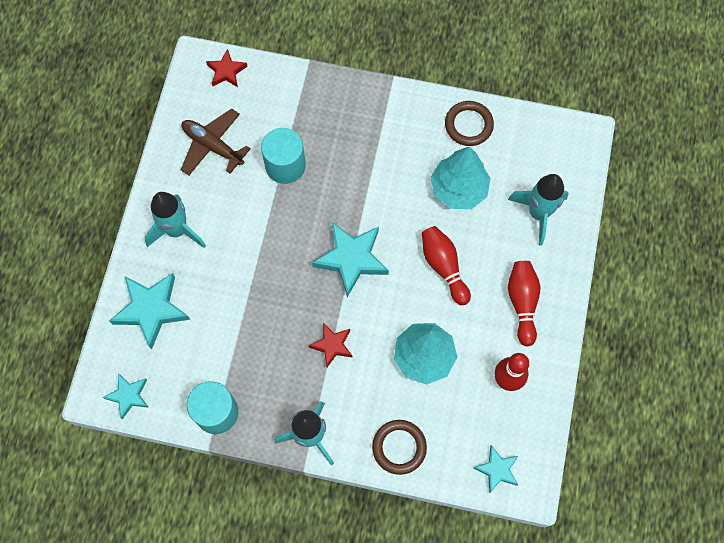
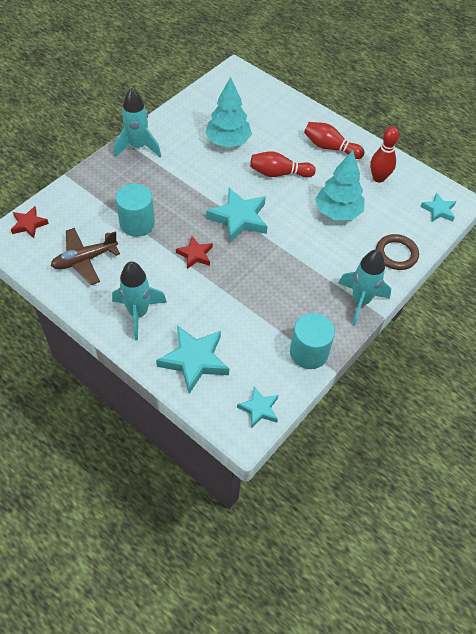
camera: 65 degrees left, 15 degrees down
(332, 345) = (298, 258): red star -> red star (195, 255)
(468, 125) = (185, 116): brown ring -> none
(538, 213) = (273, 113): turquoise rocket -> turquoise rocket (138, 147)

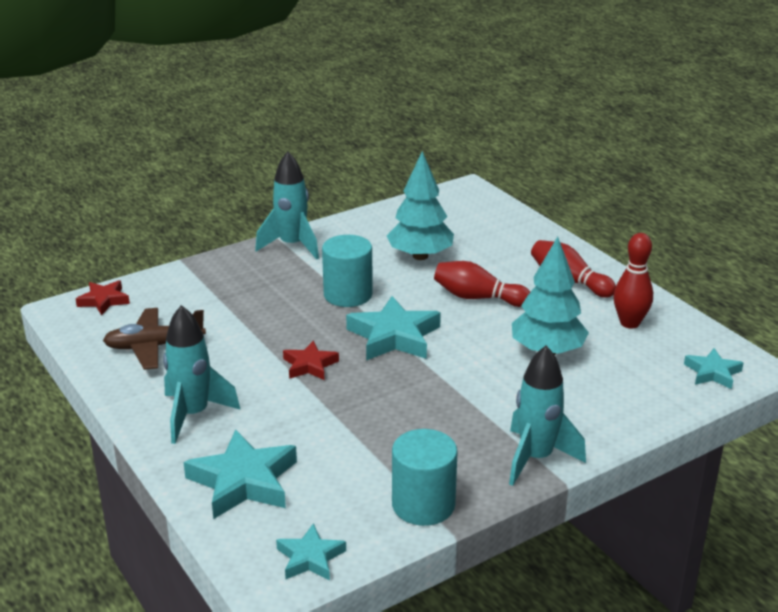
camera: 20 degrees right, 25 degrees down
(137, 223) = (247, 320): turquoise cylinder -> turquoise cylinder (348, 294)
(396, 254) = (620, 412): brown ring -> none

